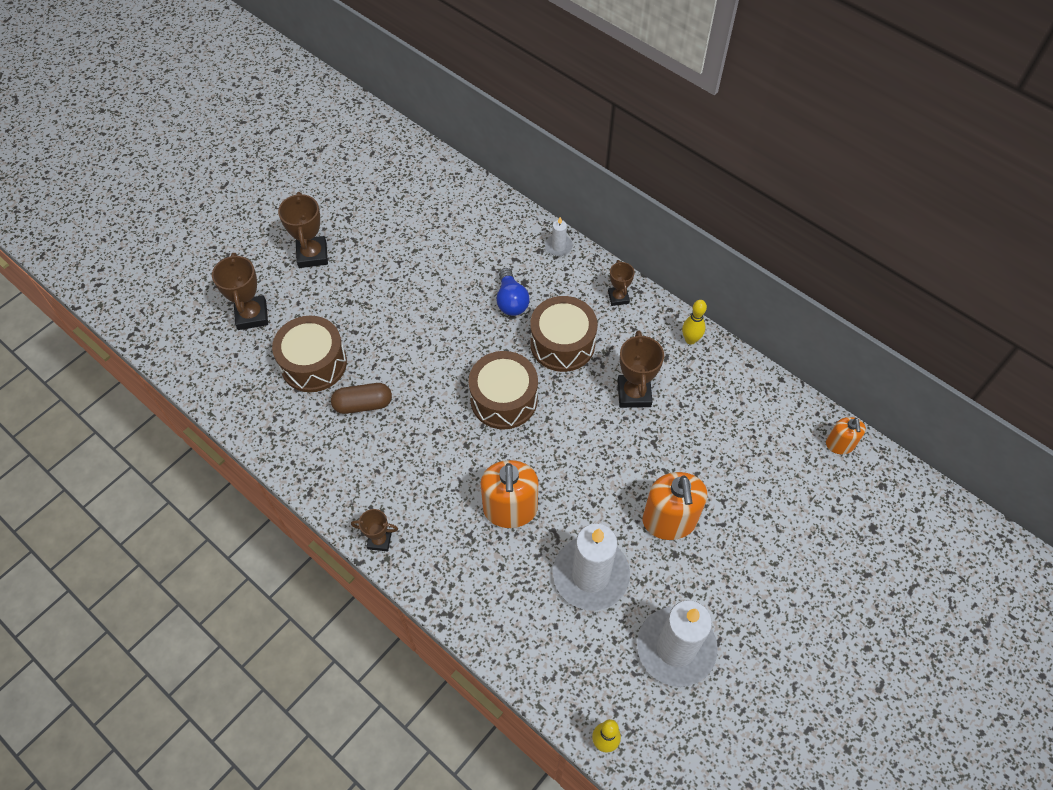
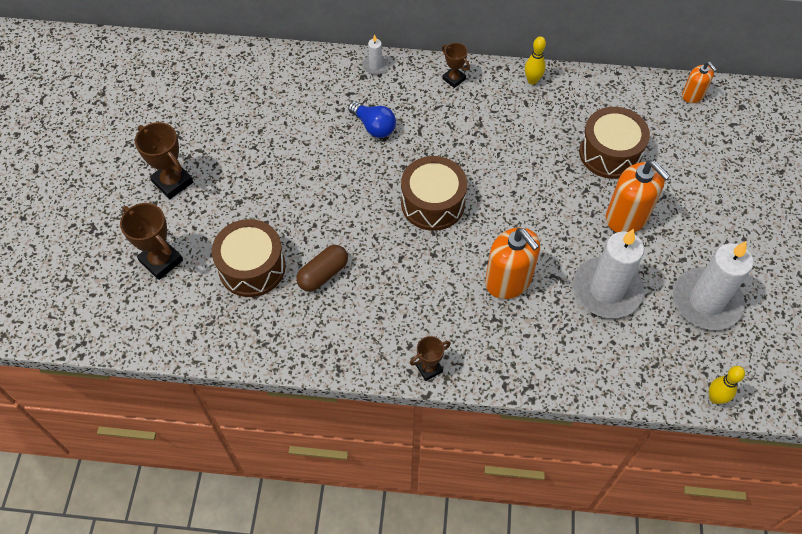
camera: 35 degrees left, 0 degrees up
(562, 343) = (441, 136): brown drum -> brown drum (610, 153)
(634, 393) = (525, 142): brown trophy -> none

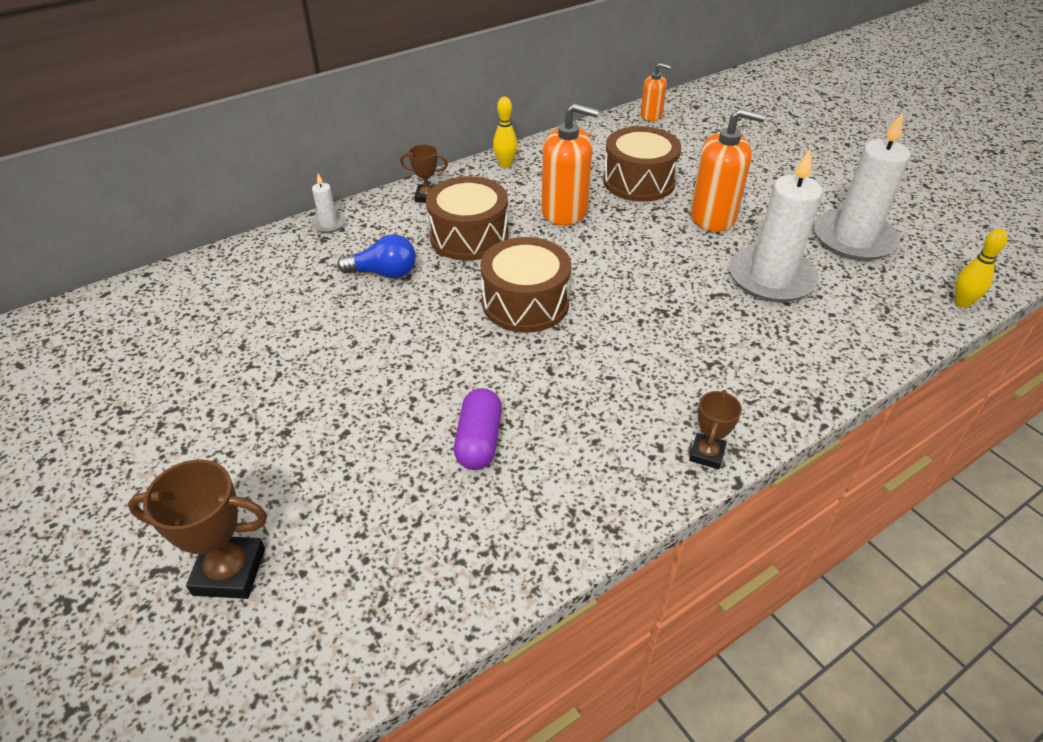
camera: 40 degrees left, 15 degrees down
(172, 182) = (161, 466): brown trophy -> none
(252, 267) = (377, 492): brown drum -> brown drum (469, 236)
(323, 274) = (478, 441): brown capsule -> purple capsule
(508, 280) = (680, 323): orange soap dispenser -> orange soap dispenser (565, 211)

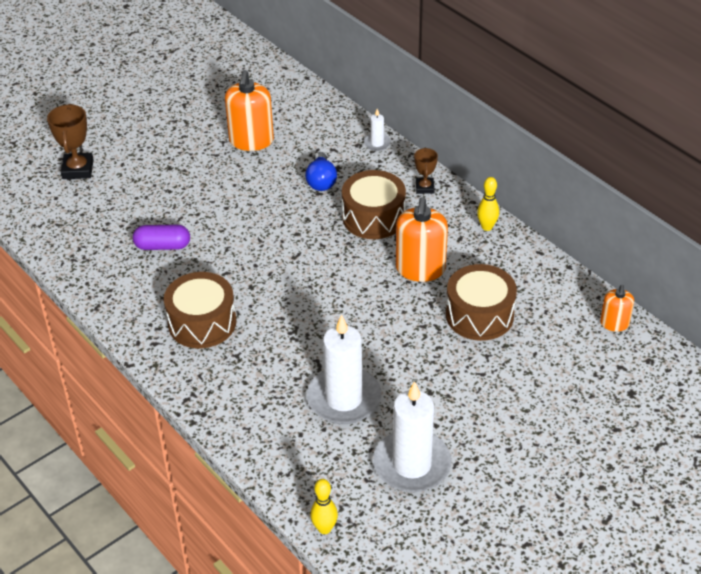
camera: 85 degrees right, 0 degrees up
(525, 303) = (295, 255): brown drum -> brown drum (202, 323)
(707, 454) = (152, 350): brown trophy -> none
(713, 216) = (430, 365): orange soap dispenser -> orange soap dispenser (251, 141)

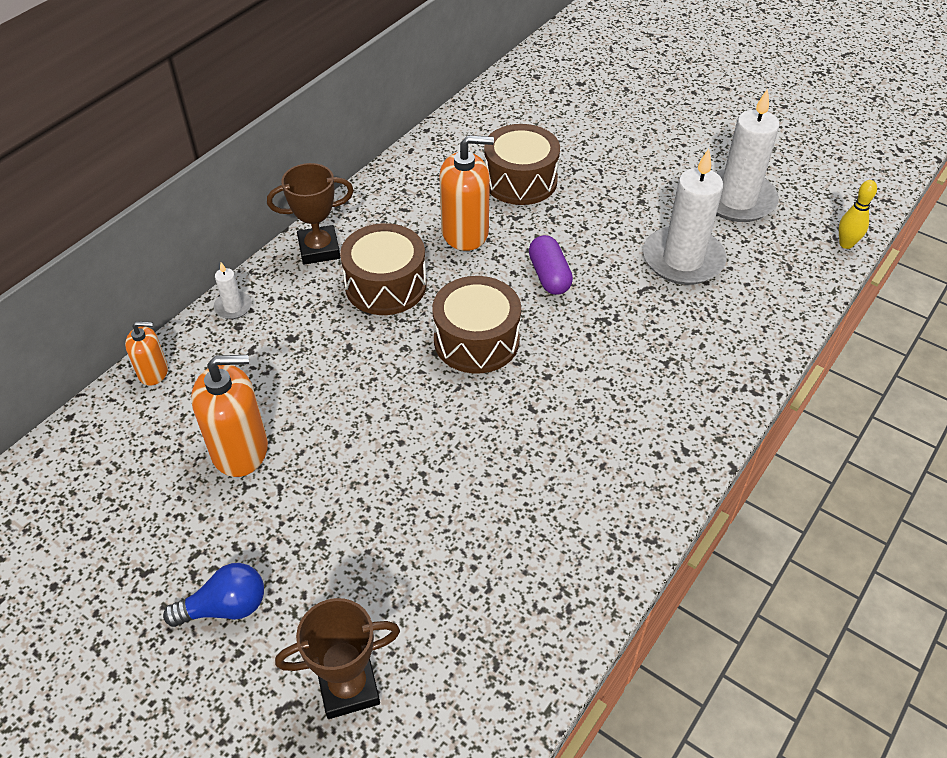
camera: 105 degrees left, 5 degrees up
(162, 246) = (503, 496): purple capsule -> purple capsule (549, 276)
(202, 323) = (629, 409): brown drum -> brown drum (476, 340)
(321, 181) = (323, 349): blue light bulb -> blue light bulb (225, 607)
(424, 187) = (319, 249): brown trophy -> brown trophy, size x1.65
(487, 227) = (379, 191): yellow bowling pin -> none
(614, 323) = (497, 97): orange soap dispenser -> orange soap dispenser (153, 372)

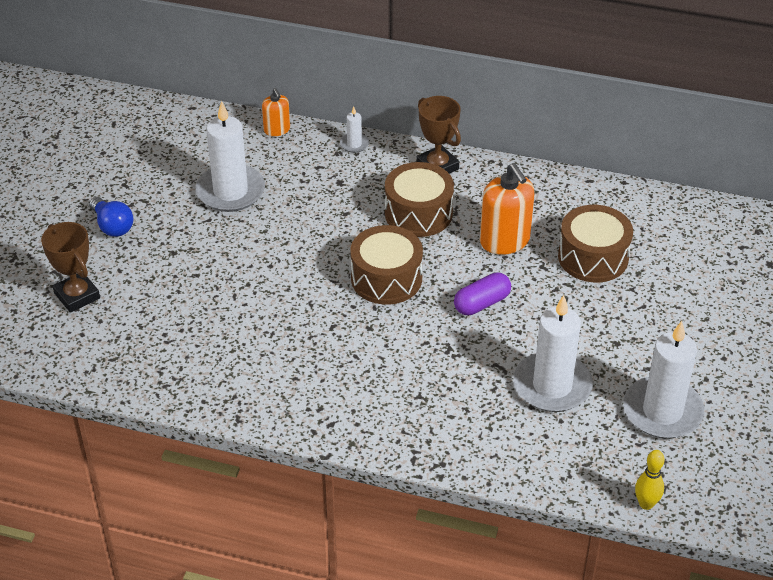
camera: 70 degrees right, 5 degrees down
(240, 449) = (230, 191): orange soap dispenser -> white candle

